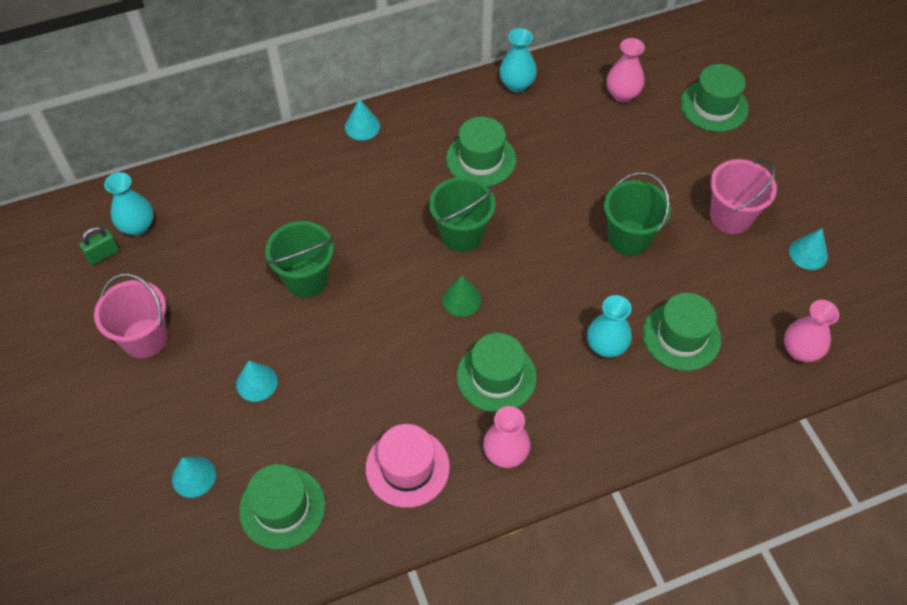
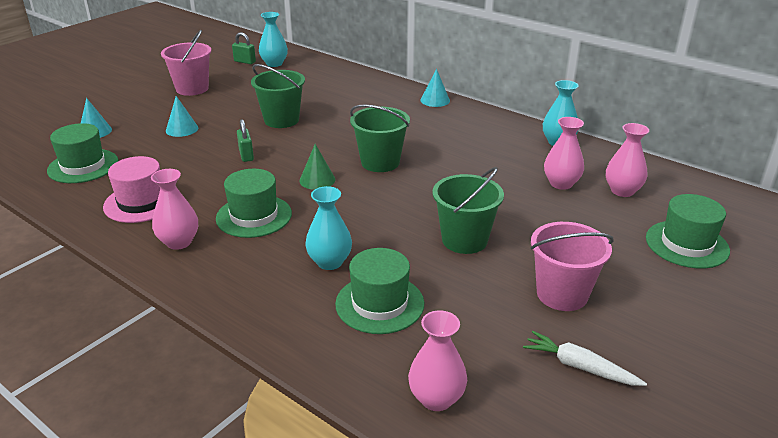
camera: 60 degrees right, 25 degrees down
(368, 341) = (246, 155): none -> green padlock
(481, 159) = (462, 149): green hat -> none
(586, 126) = (561, 184): none -> pink vase
(808, 253) = (579, 366): turquoise cone -> white carrot

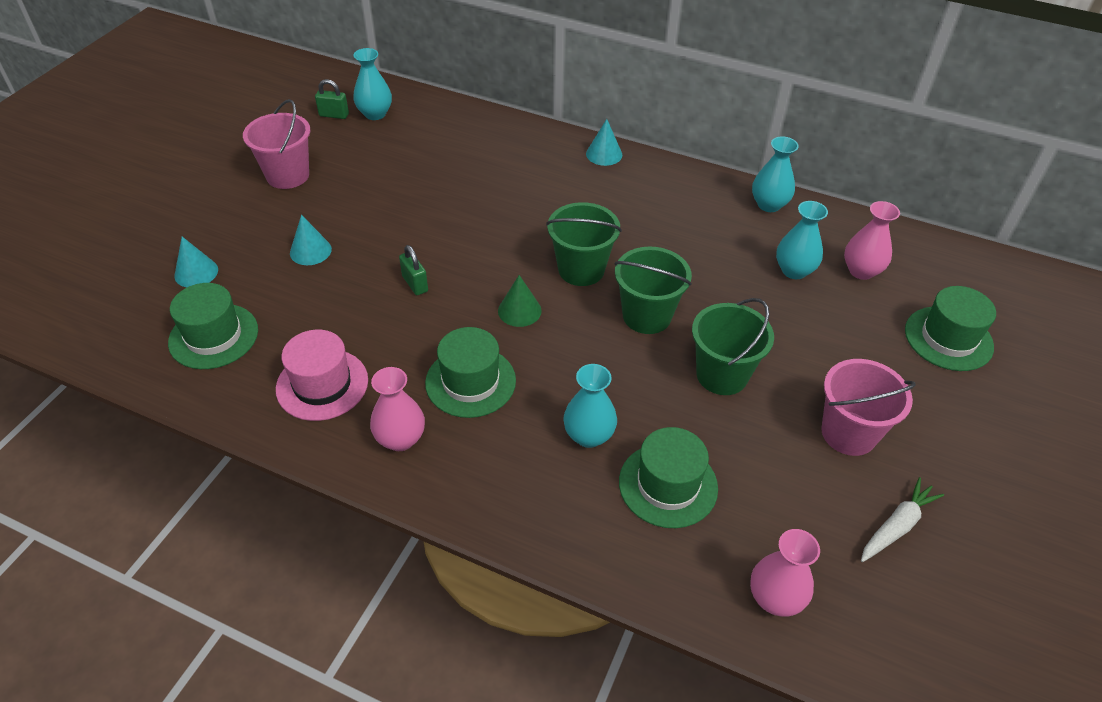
camera: 15 degrees left, 15 degrees up
(281, 120) = (431, 216): green bucket -> green bucket (646, 316)
(561, 184) = (794, 270): pink vase -> turquoise vase
(579, 366) = (897, 526): white carrot -> white carrot turned 120 degrees clockwise

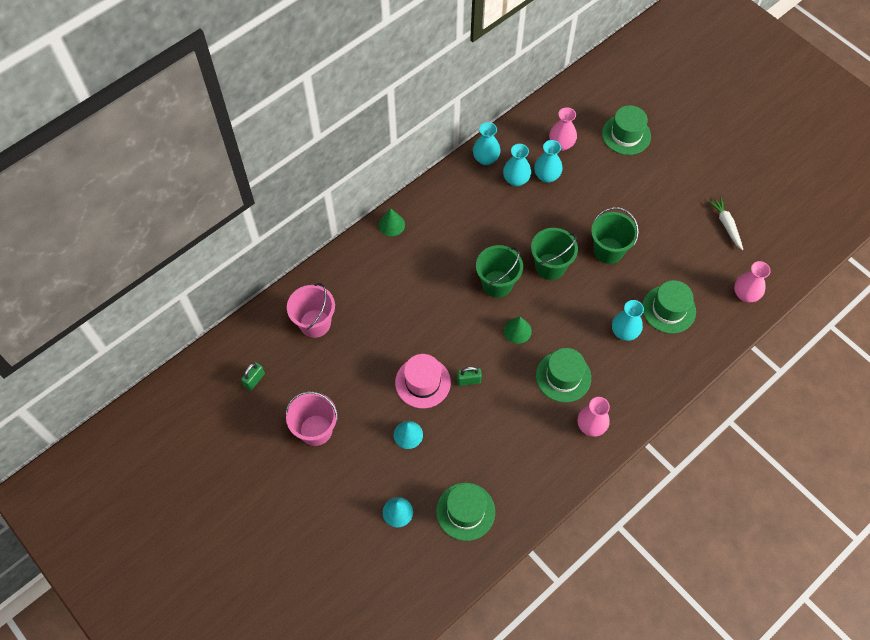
camera: 65 degrees left, 15 degrees up
(322, 384) = (533, 457): pink hat -> pink hat (423, 382)
(375, 114) = (268, 351): turquoise vase -> turquoise vase (516, 180)
(604, 154) = (391, 224): turquoise cone -> green cone
(848, 433) = (668, 214): pink bucket -> pink bucket (315, 323)

